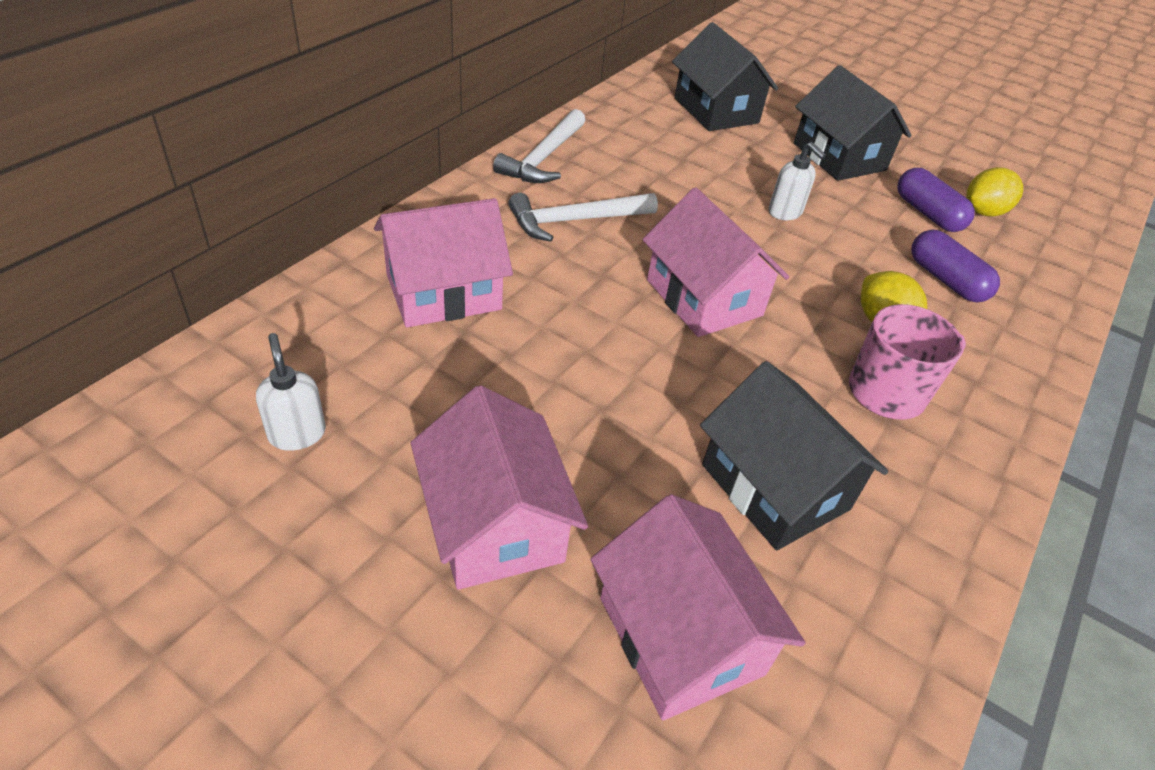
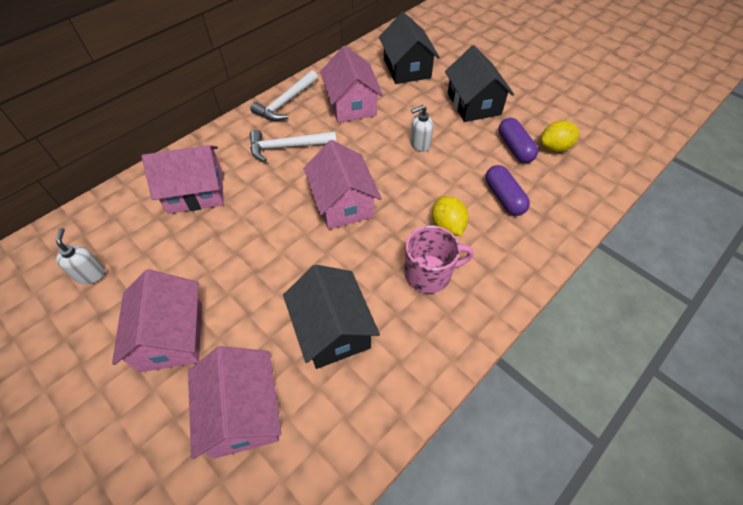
camera: 15 degrees right, 10 degrees up
(653, 159) = (352, 104): none -> pink house
(785, 212) = (419, 144): white soap dispenser -> white soap dispenser turned 90 degrees clockwise

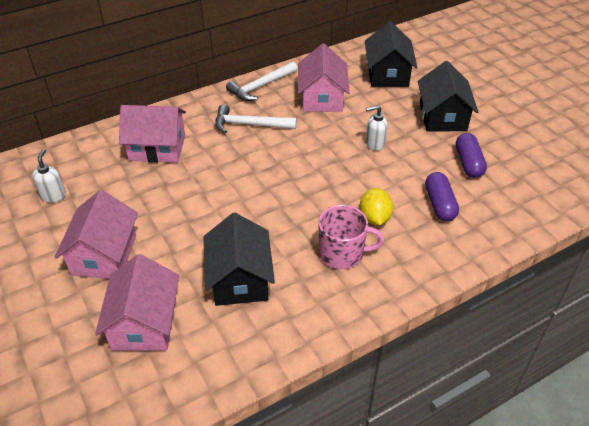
camera: 15 degrees right, 10 degrees down
(343, 203) = (284, 180): pink house -> none
(554, 148) = (510, 170): yellow lemon -> none

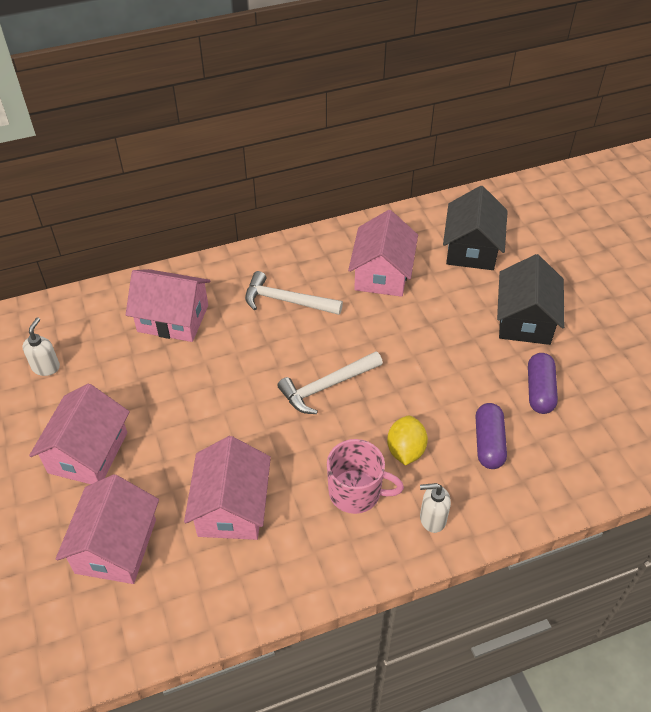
camera: 10 degrees right, 5 degrees up
(239, 279) = (231, 507): black house -> pink house
(261, 86) = (311, 248): white hammer -> white hammer (327, 386)
(374, 144) = (430, 348): white soap dispenser -> white soap dispenser (432, 519)

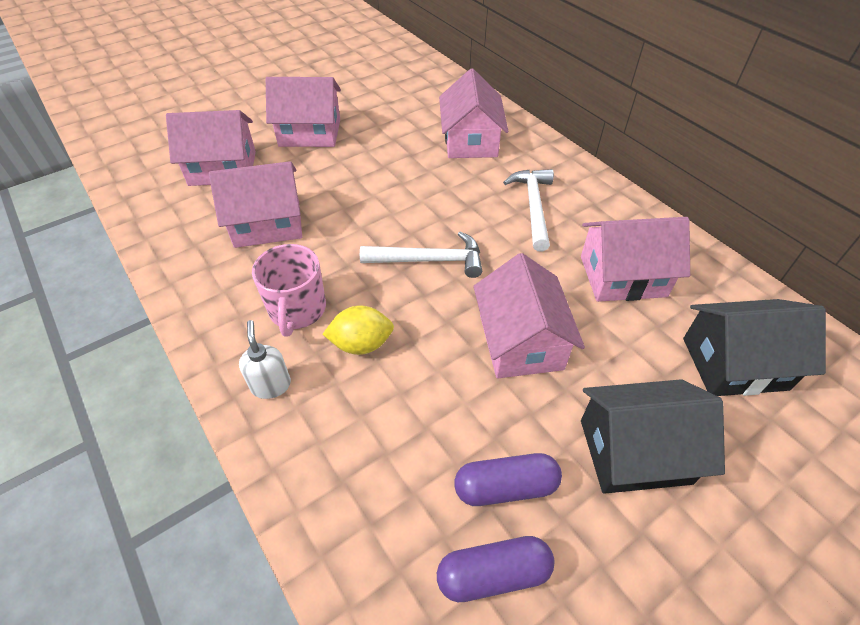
camera: 75 degrees right, 0 degrees up
(46, 367) = (388, 92): white soap dispenser -> none
(327, 386) = (429, 260): white hammer -> white hammer turned 135 degrees clockwise
(427, 350) = (520, 341): none -> pink house
(488, 443) = (394, 431): purple capsule -> purple capsule (493, 574)

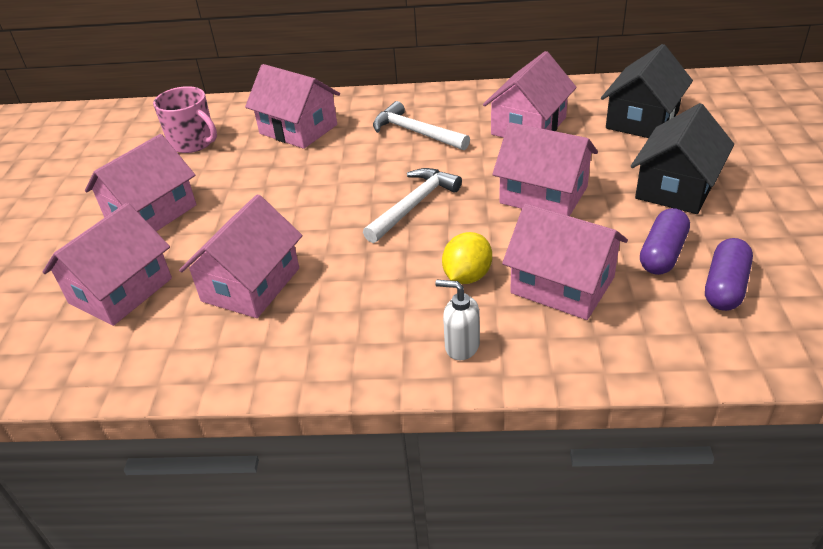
camera: 50 degrees left, 10 degrees down
(297, 310) = (388, 301): pink mug -> pink mug (193, 142)
(396, 420) = (562, 285): none -> pink house

